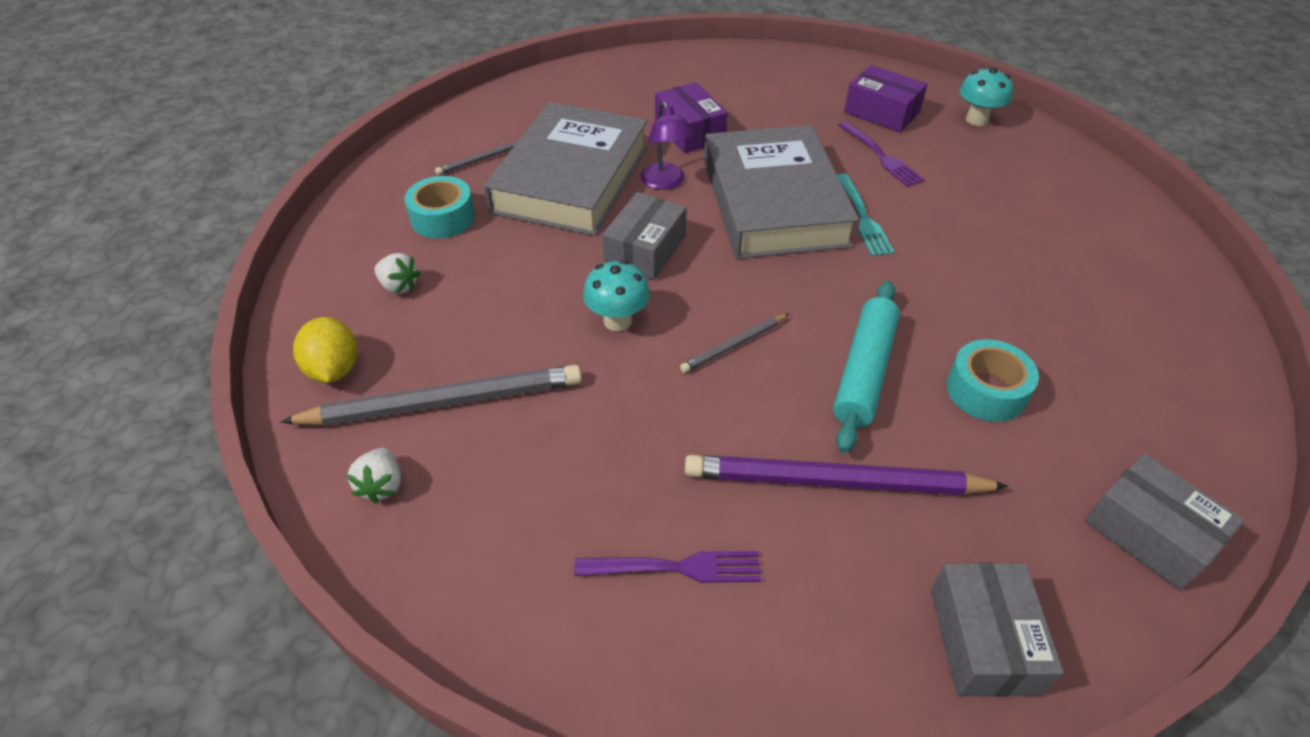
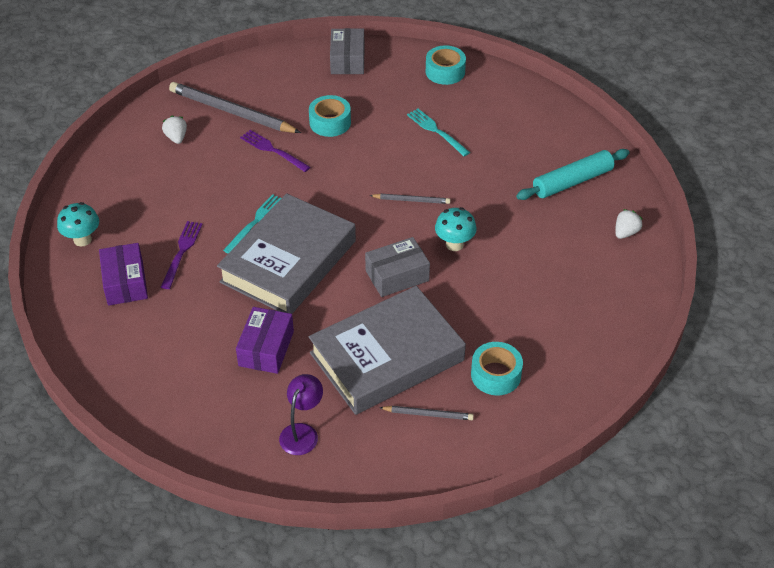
camera: 140 degrees left, 0 degrees up
(334, 369) = (620, 303): yellow lemon -> none
(399, 286) = (556, 336): white strawberry -> white strawberry (176, 138)
(443, 402) = (574, 254): grey pencil -> grey pencil (232, 112)
(665, 182) = (332, 315): purple lamp -> purple lamp (302, 432)
(676, 567) = (527, 141): purple fork -> purple fork (272, 150)
(835, 482) = (436, 131): purple pencil -> turquoise fork
(863, 372) = (369, 157): turquoise rolling pin -> turquoise rolling pin (572, 182)
(983, 640) = (445, 72): grey box -> turquoise tape

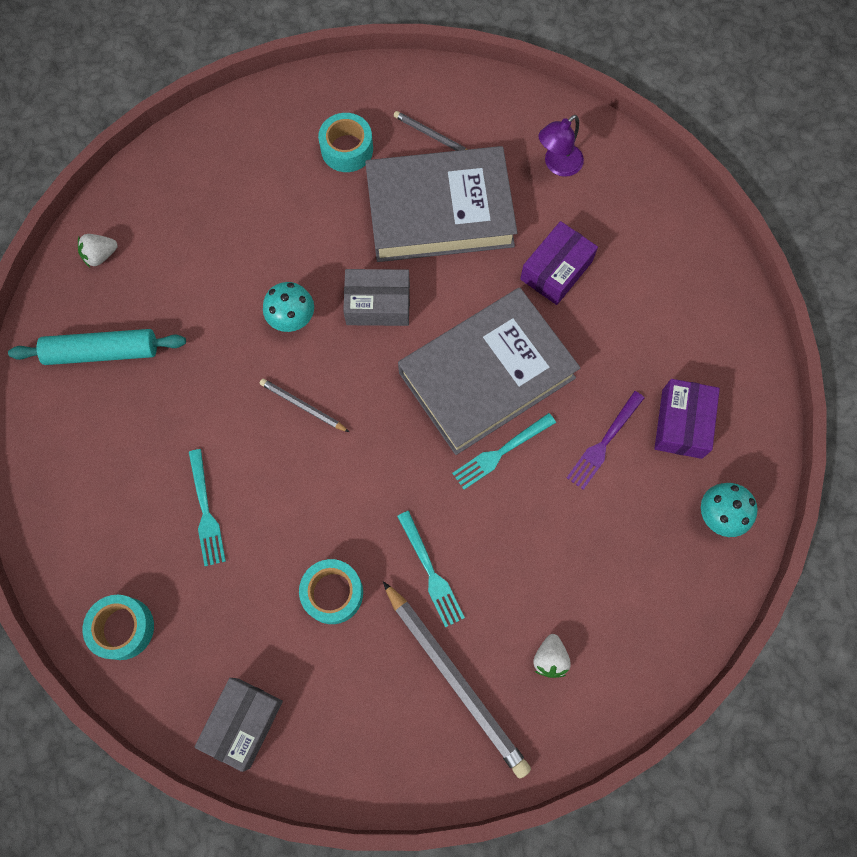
camera: 155 degrees left, 25 degrees up
(272, 150) = (431, 572): purple fork -> turquoise fork

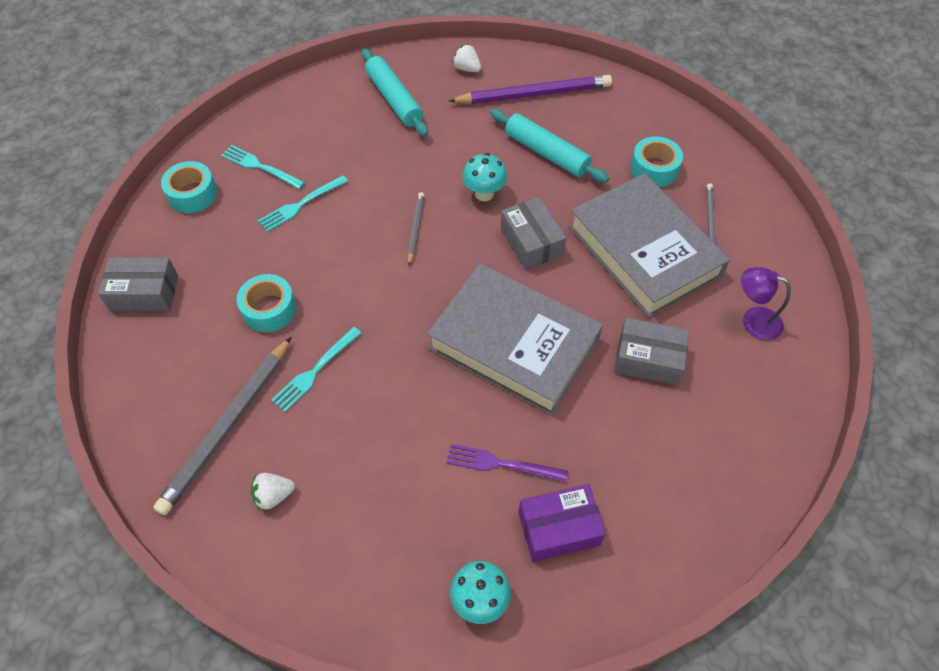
camera: 65 degrees right, 15 degrees down
(180, 207) = (533, 94): none -> purple pencil
(271, 235) = (546, 153): none -> turquoise rolling pin
(500, 453) = (447, 382): turquoise fork -> turquoise fork (259, 167)
(556, 270) = (648, 359): purple box -> grey box

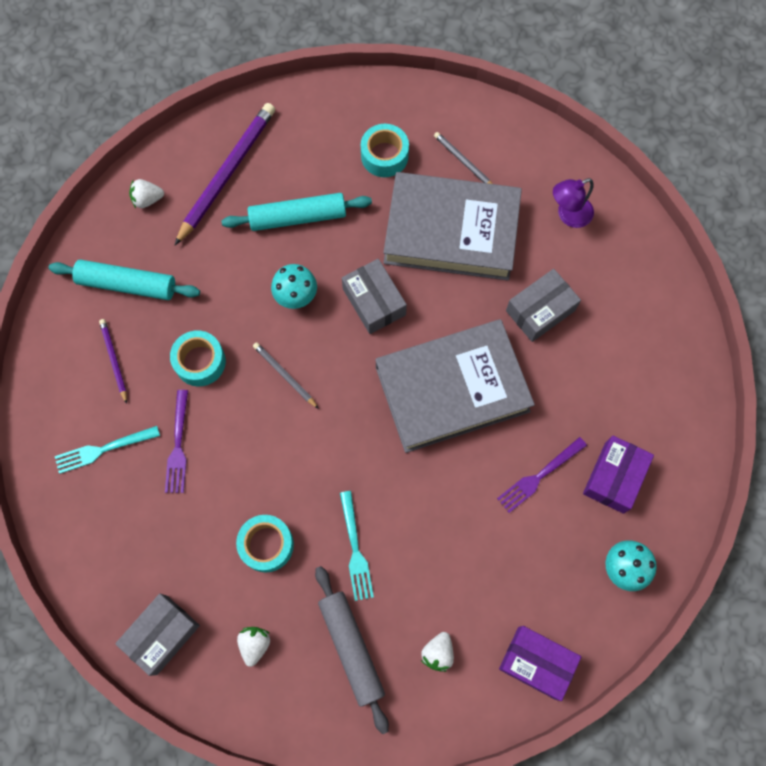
camera: 50 degrees left, 15 degrees up
(181, 357) = (255, 644): none -> white strawberry
(192, 194) = (83, 527): turquoise tape -> turquoise tape (200, 362)
(228, 426) = (351, 648): grey pencil -> grey rolling pin
(300, 205) = (178, 446): turquoise fork -> purple fork
(327, 586) = (536, 662): none -> purple box
(331, 129) = (114, 360): none -> purple pencil
(531, 242) = (374, 302): grey box -> grey box turned 45 degrees clockwise

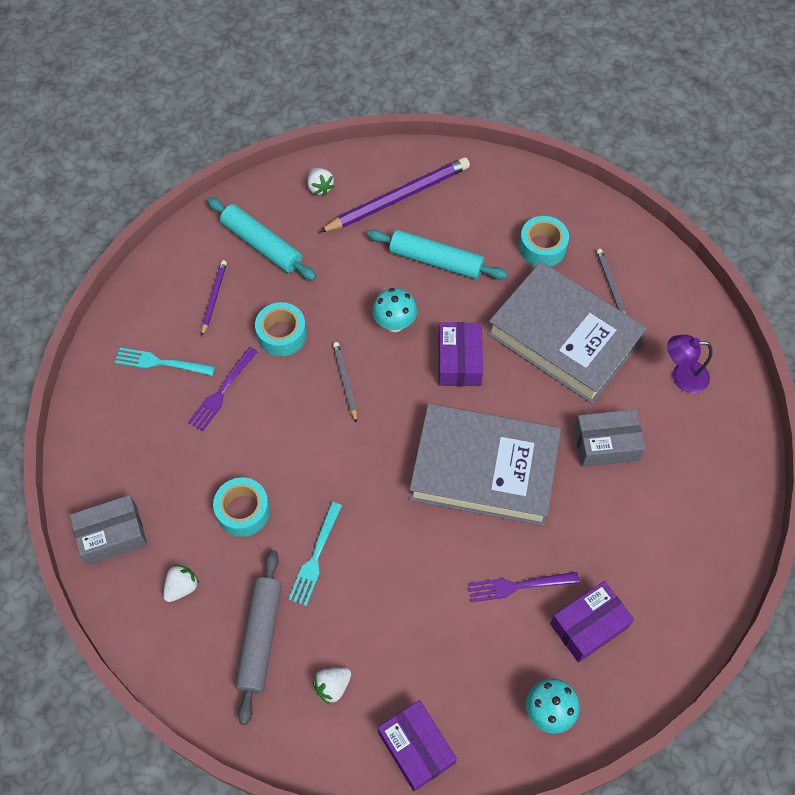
camera: 30 degrees right, 10 degrees down
(147, 199) = (320, 187): white strawberry -> white strawberry turned 135 degrees counterclockwise
(374, 302) = (459, 361): grey box -> purple box

